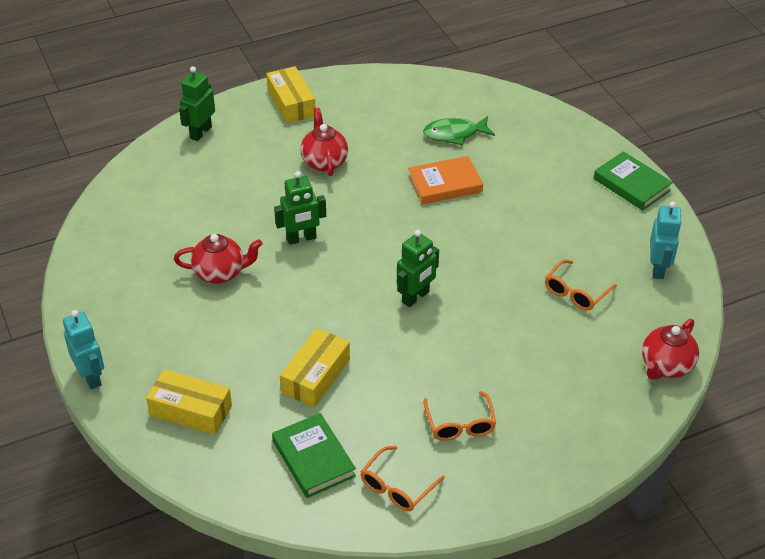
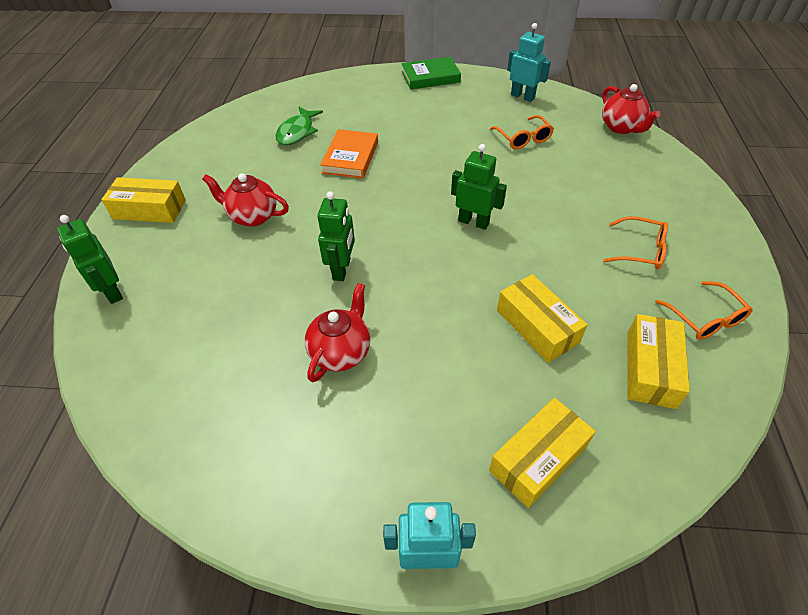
camera: 60 degrees left, 5 degrees up
(313, 458) = (650, 369): green book -> yellow box
(416, 297) = (473, 222): green robot -> green robot turned 45 degrees counterclockwise

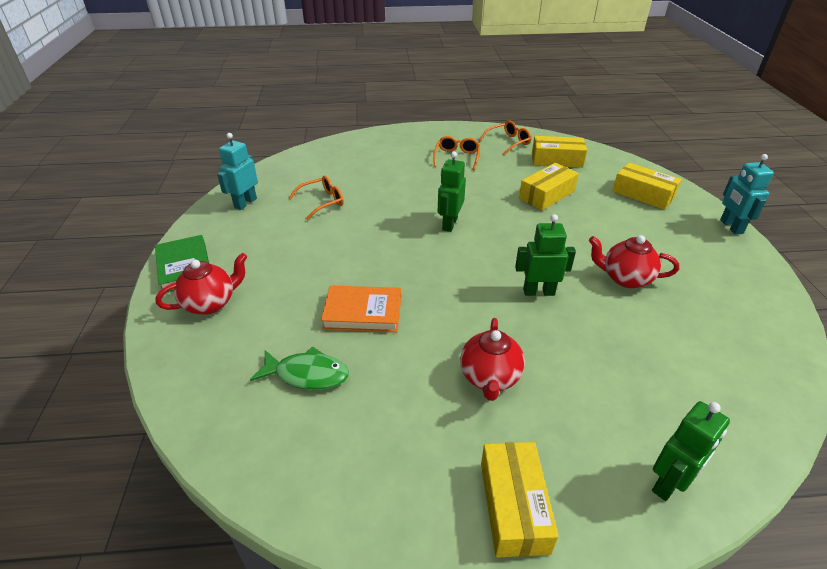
camera: 100 degrees left, 10 degrees down
(621, 127) = (305, 157): red teapot -> red teapot (210, 303)

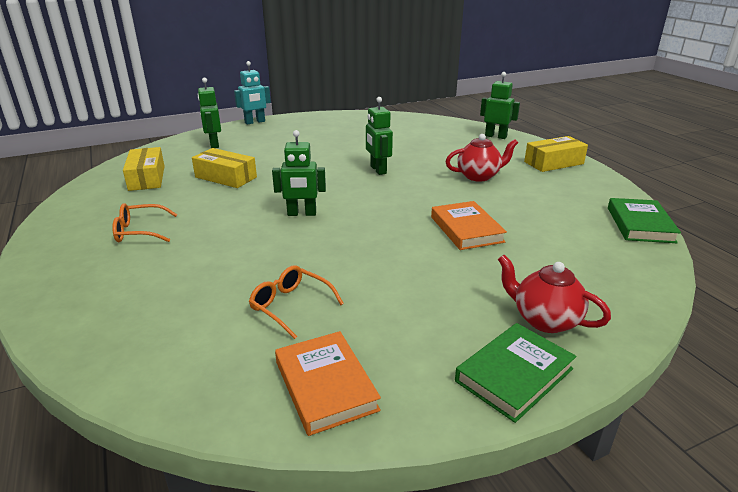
camera: 110 degrees left, 10 degrees down
(245, 203) = (325, 385): turquoise robot -> orange book
(273, 481) = (640, 224): none -> green book
(307, 374) = (555, 236): green fish -> none
(508, 142) = (96, 205): orange glasses -> none
(625, 278) = (340, 147): red teapot -> none
(643, 194) = (214, 144): yellow box -> green robot

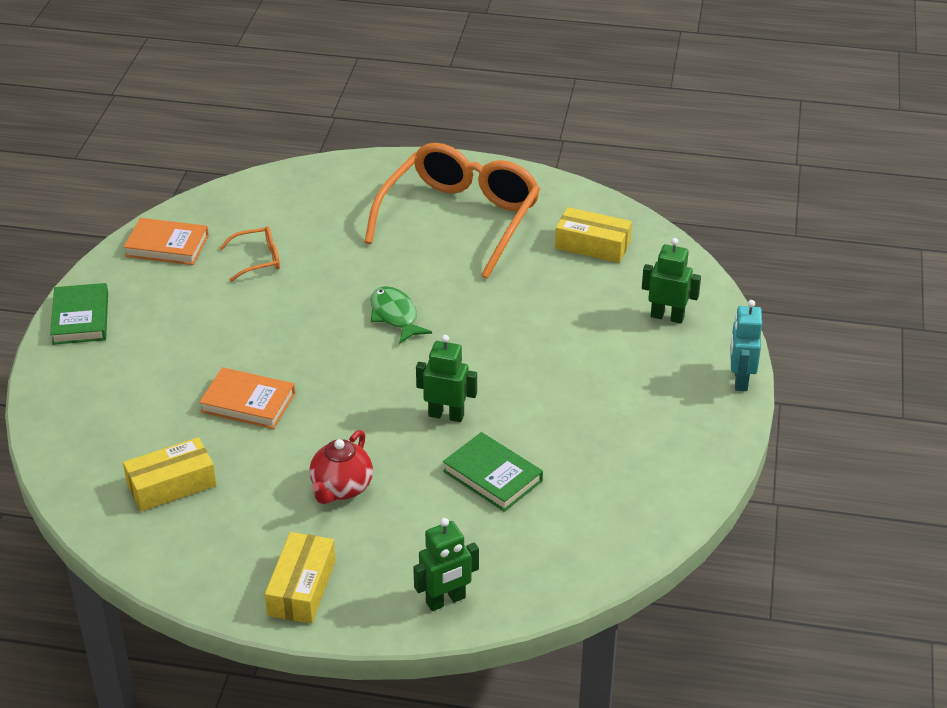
camera: 125 degrees right, 10 degrees up
(140, 231) = (460, 219): orange glasses -> orange glasses, size x2.41
(226, 177) = (541, 296): yellow box -> yellow box (171, 485)
(302, 214) = (395, 316): green robot -> green fish
(545, 320) = (98, 364): red teapot -> none
(640, 224) = (112, 530): green book -> green book (492, 476)

